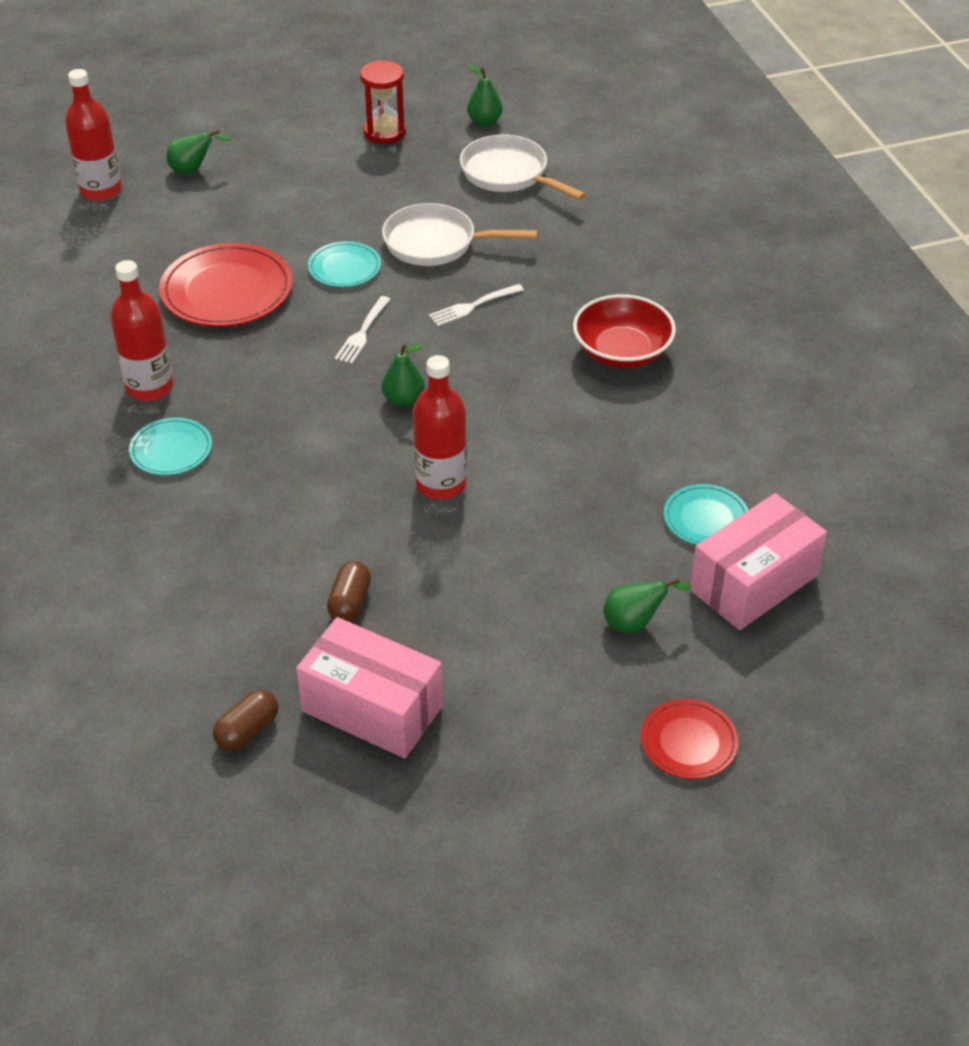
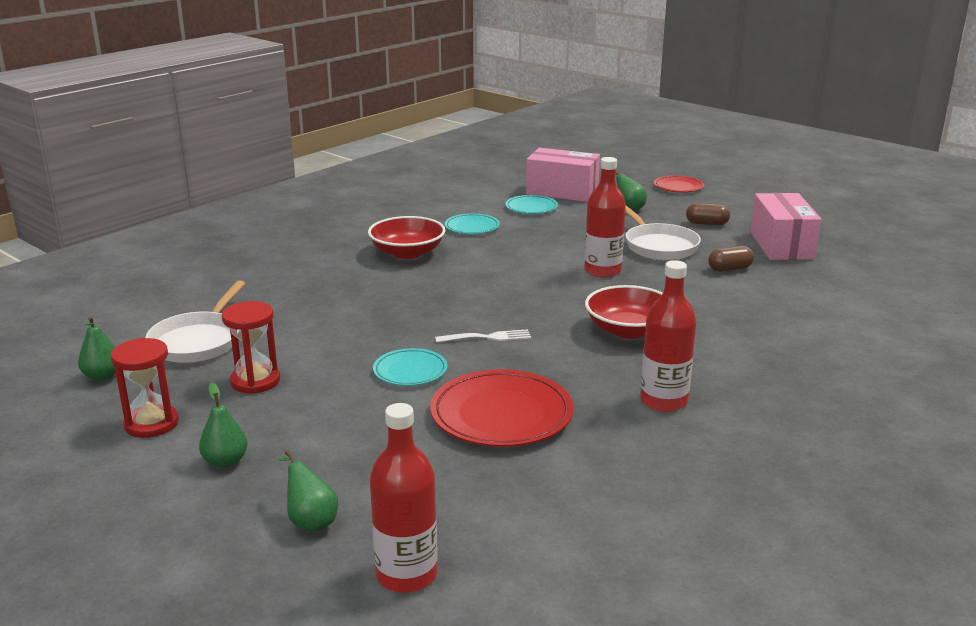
camera: 120 degrees left, 20 degrees down
(171, 450) = (710, 365): turquoise plate -> turquoise plate (472, 227)
(247, 731) = (850, 268): brown capsule -> brown capsule (707, 223)
(287, 431) = (628, 330): none -> red bowl
(403, 400) = (542, 302): green pear -> green pear (225, 462)
(405, 187) = (255, 381): none -> red hourglass
(436, 243) = (336, 343): white pan -> white pan (658, 246)
(473, 305) = (407, 307): white fork -> none

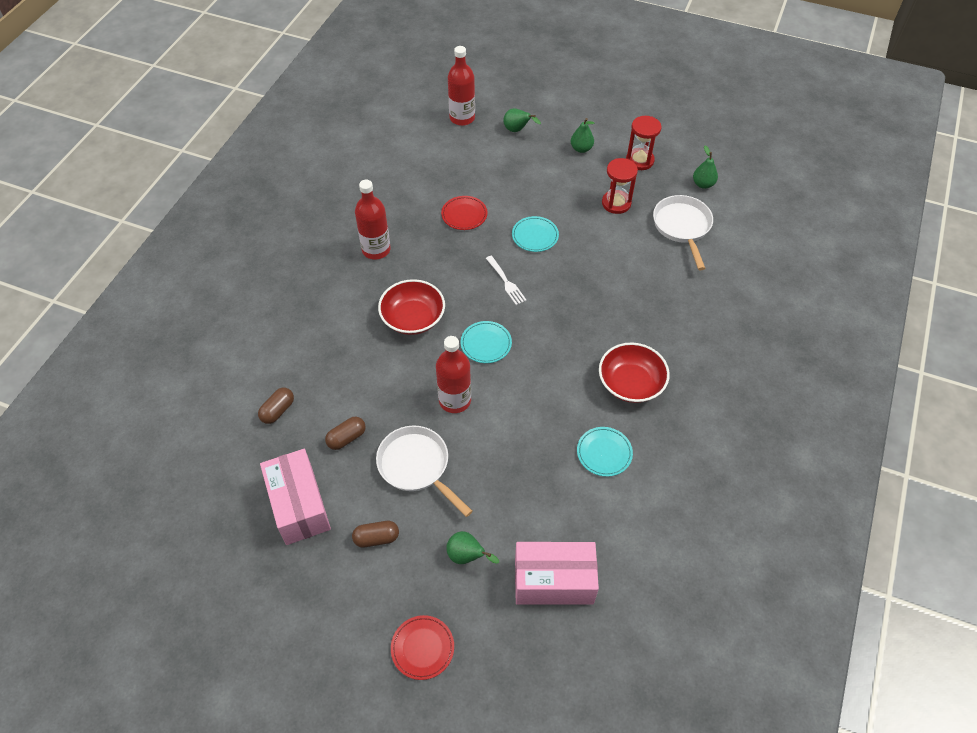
camera: 160 degrees right, 30 degrees up
(486, 337) = (505, 282): white fork -> white fork turned 90 degrees counterclockwise
(501, 414) = (464, 215): red plate -> red plate, size x0.56
(531, 207) = (569, 522): turquoise plate -> turquoise plate (486, 344)
(811, 295) = (278, 410): none -> brown capsule

